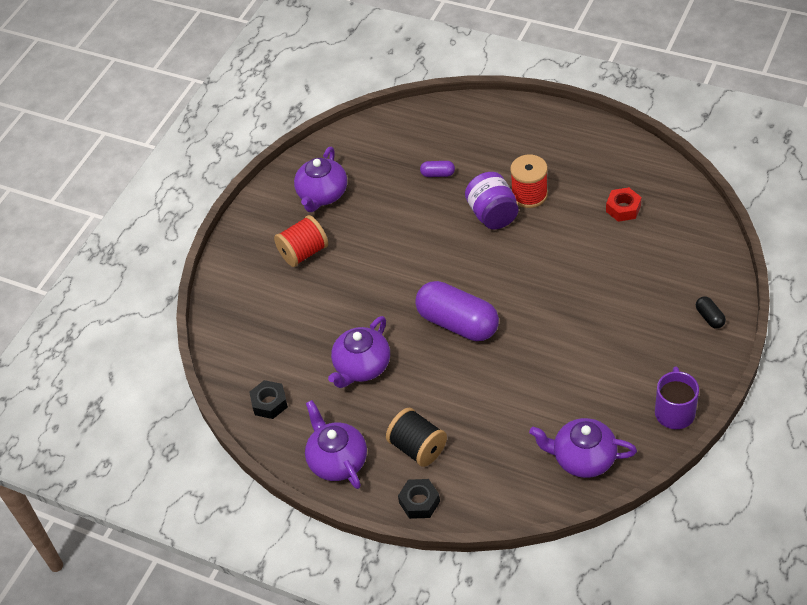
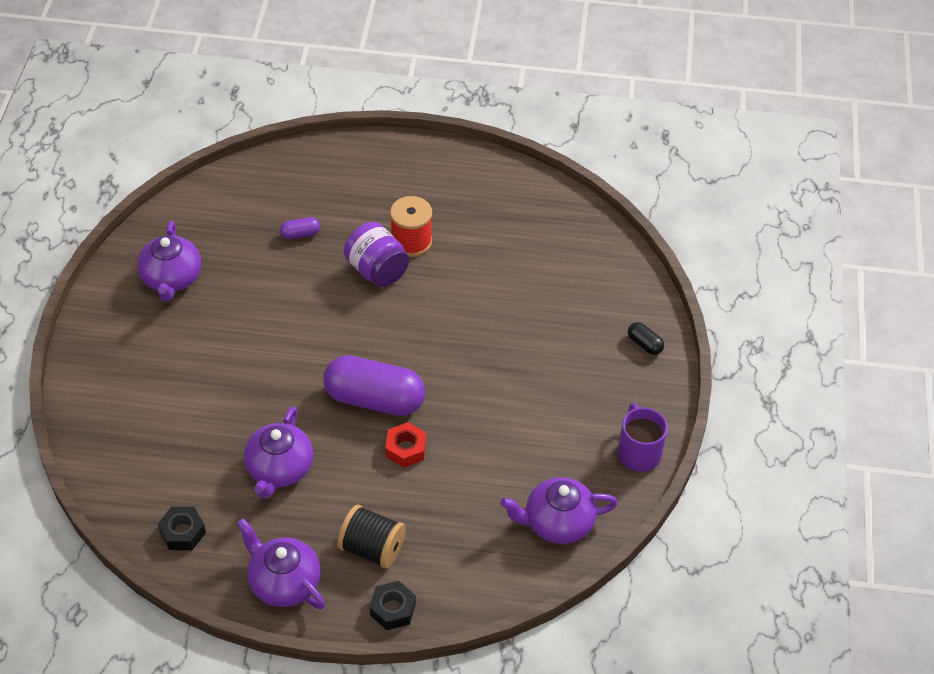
camera: 25 degrees left, 0 degrees up
(303, 252) = (169, 350): red spool -> none
(623, 208) = (518, 241): red nut -> red nut (406, 449)

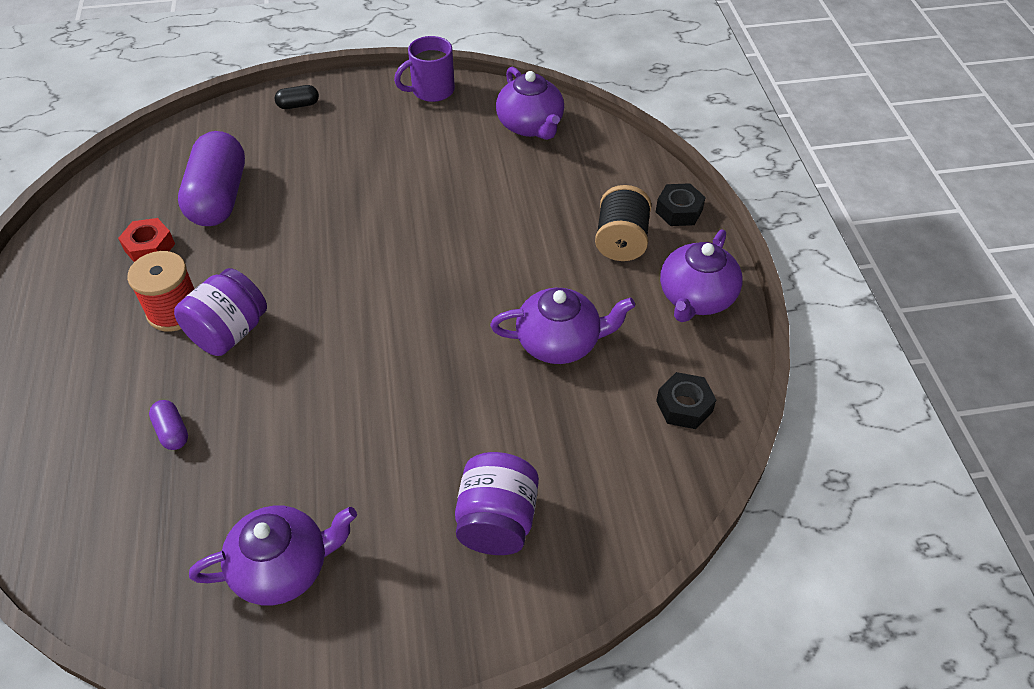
camera: 105 degrees left, 0 degrees up
(147, 391) = (497, 521): none -> purple jar
(375, 399) = (431, 285): purple capsule -> purple capsule (219, 197)
(406, 449) = (489, 244): red nut -> red nut (149, 247)
(644, 344) = (298, 105): black capsule -> black capsule turned 45 degrees clockwise

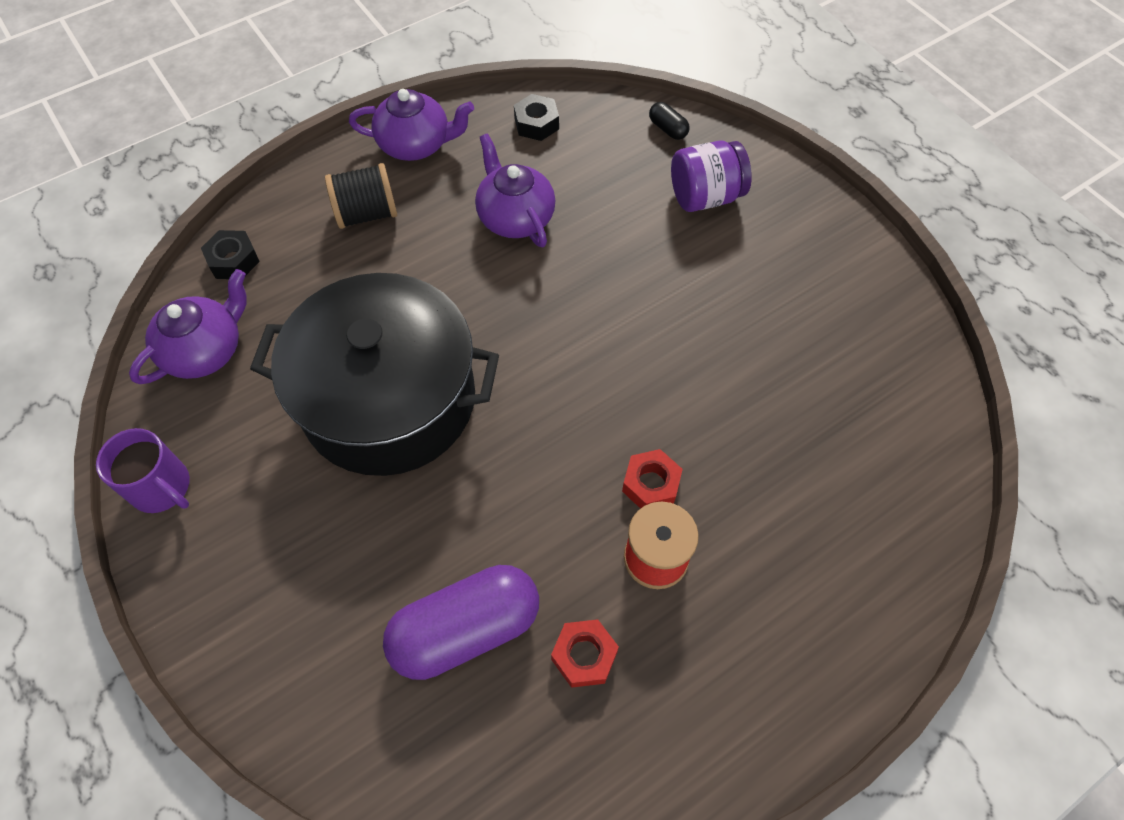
camera: 115 degrees left, 10 degrees up
(172, 432) = (782, 461): purple capsule -> none
(229, 332) = (651, 484): purple jar -> red nut
(283, 567) = (830, 306): purple teapot -> none
(298, 105) = (243, 644): black capsule -> black capsule (668, 129)
(420, 207) = (389, 399): none -> black pot
(679, 211) = (305, 184): black nut -> black nut (233, 260)

